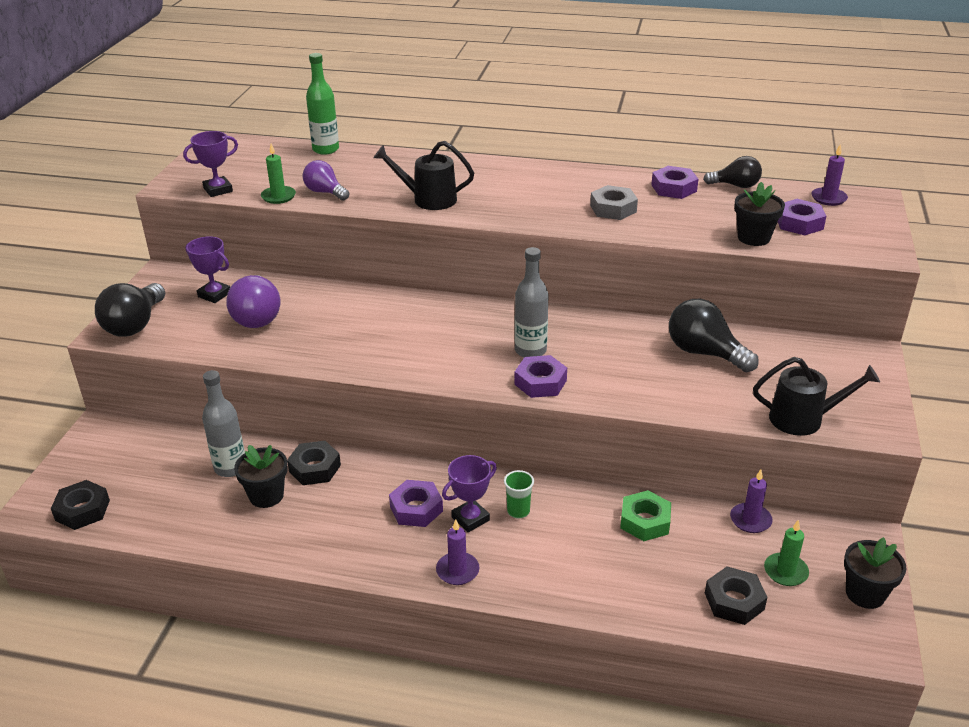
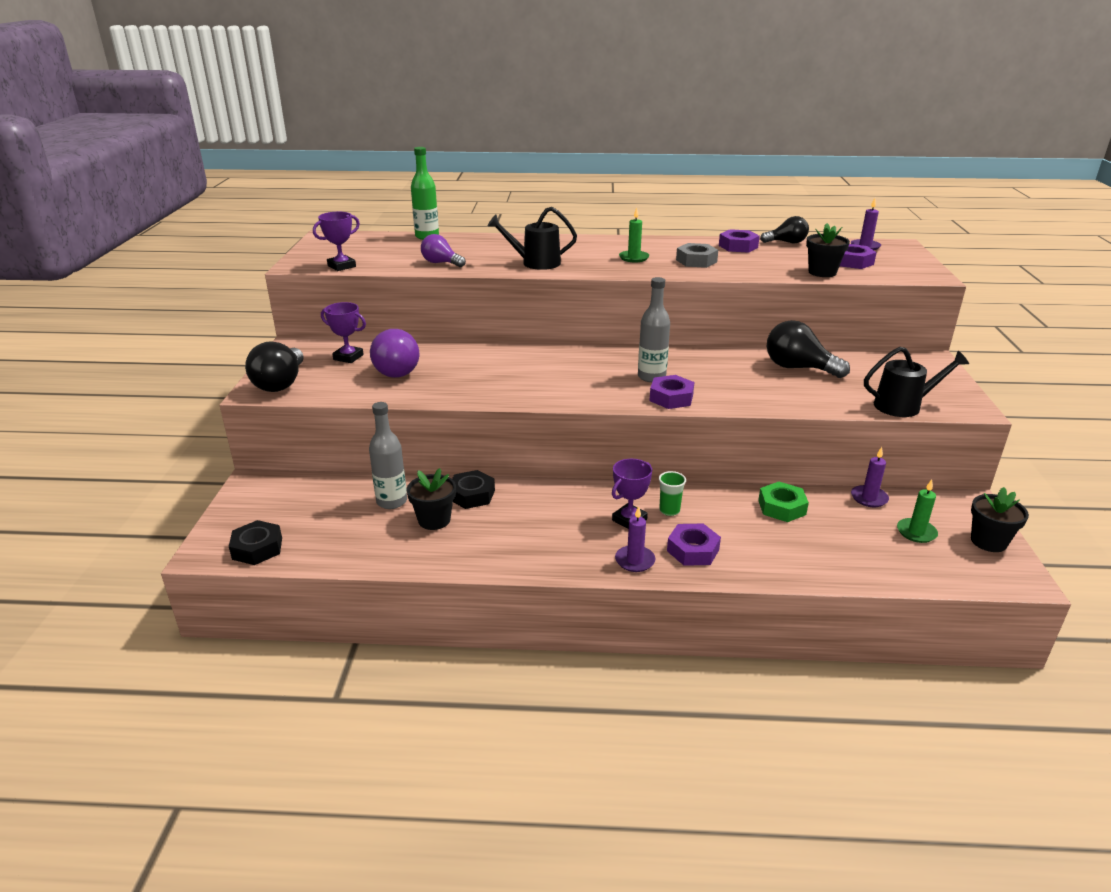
camera: 10 degrees left, 5 degrees down
(278, 196) = (400, 268): green candle -> green candle (634, 258)
(416, 509) = (577, 517): purple nut -> purple nut (693, 550)
(734, 601) = (884, 558): black nut -> none

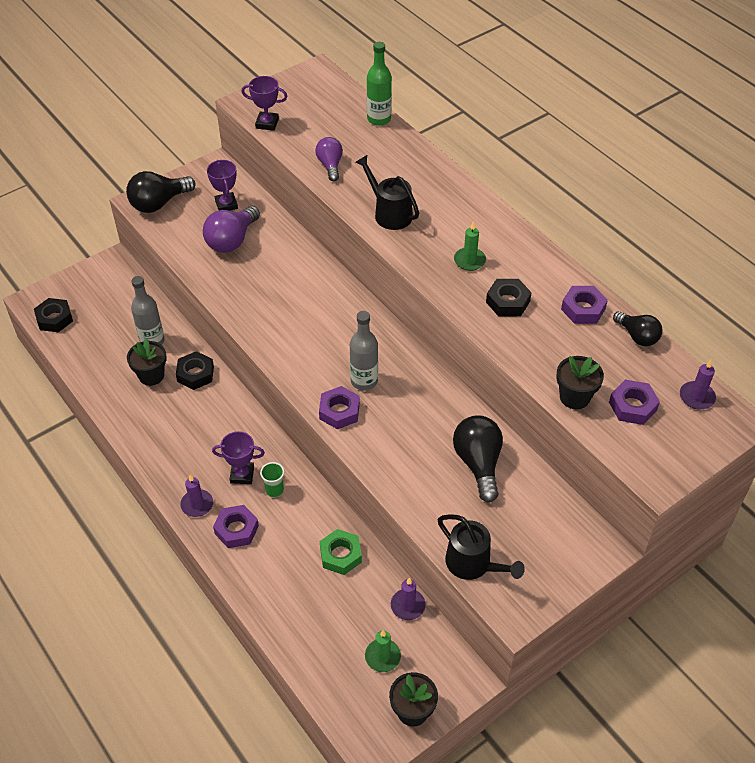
camera: 50 degrees right, 20 degrees up
(696, 261) = (508, 302): grey nut -> black nut

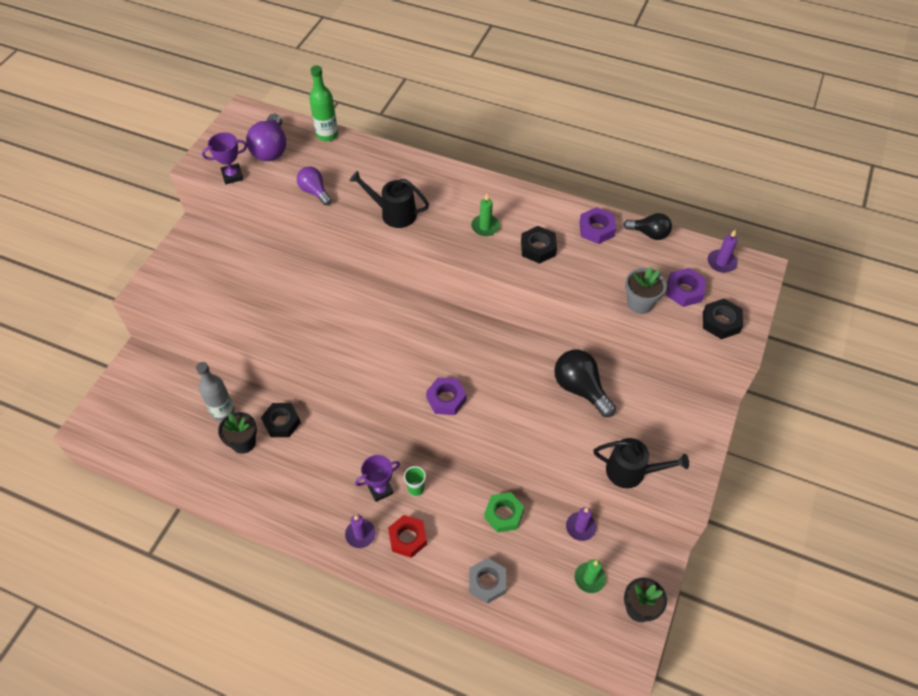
camera: 30 degrees left, 5 degrees up
(54, 319) = (117, 433): black nut -> black nut (721, 322)
(159, 203) = (163, 287): black light bulb -> none
(226, 204) = (225, 262): purple trophy -> none
(232, 240) = (253, 292): purple light bulb -> purple light bulb (271, 149)
(236, 530) = (407, 538): purple nut -> red nut
(281, 607) = (487, 582): none -> grey nut
(364, 381) = (448, 364): grey bottle -> none
(574, 397) = (640, 303): black flower pot -> grey flower pot

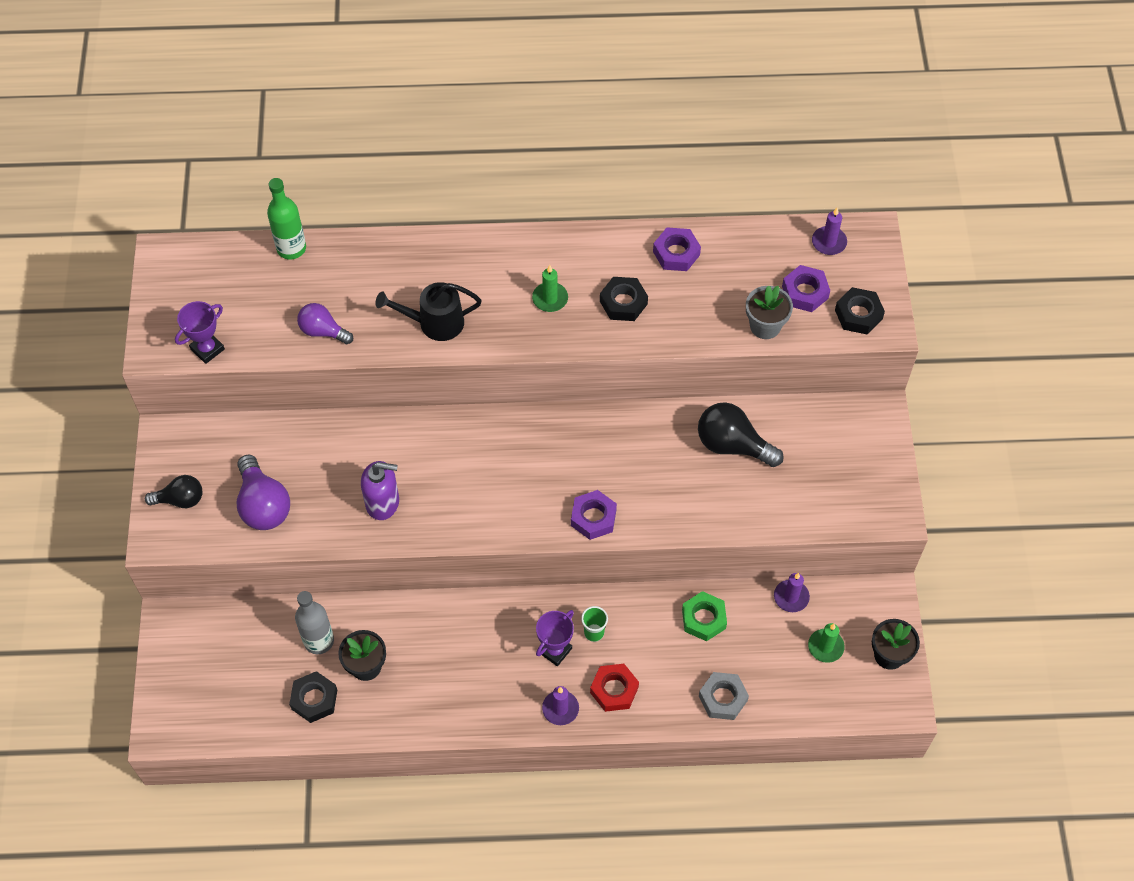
camera: 25 degrees left, 5 degrees up
(271, 149) = (233, 294): purple light bulb -> purple light bulb (263, 505)
(281, 422) = (397, 624): black nut -> black nut (314, 699)
(303, 328) = (383, 502): none -> purple soap dispenser
(631, 471) = (828, 515): black watering can -> none
(649, 233) = (736, 236): black light bulb -> black light bulb (180, 499)

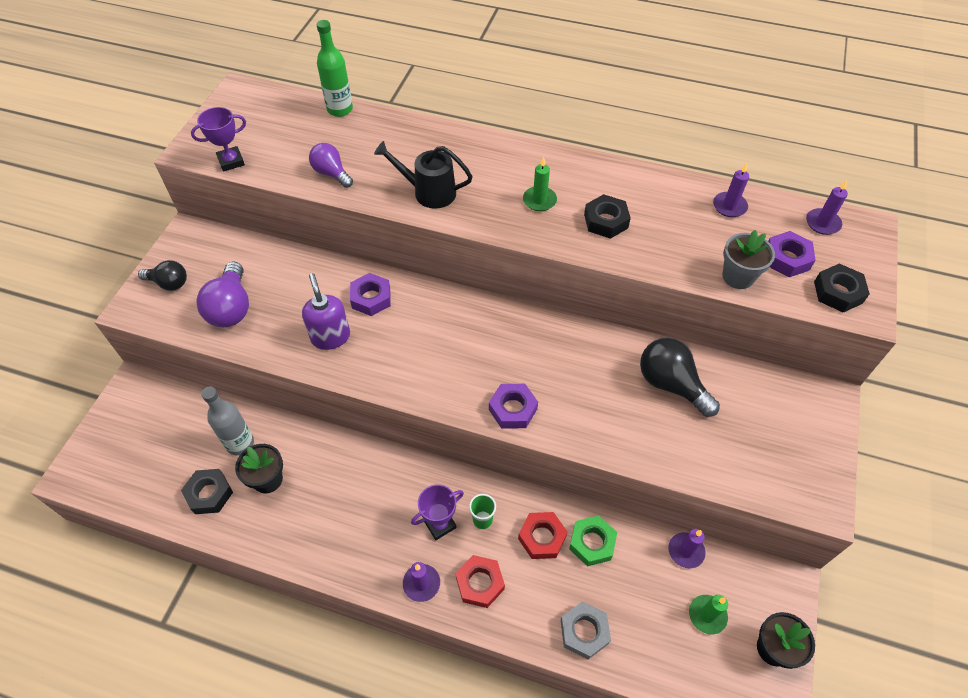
camera: 20 degrees right, 5 degrees down
(383, 502) = (330, 337): purple soap dispenser -> purple soap dispenser turned 135 degrees counterclockwise
(656, 630) = (542, 537): none -> red nut
(676, 253) = (670, 195): purple nut -> purple nut (371, 298)
(737, 249) = (729, 206): none -> purple candle

